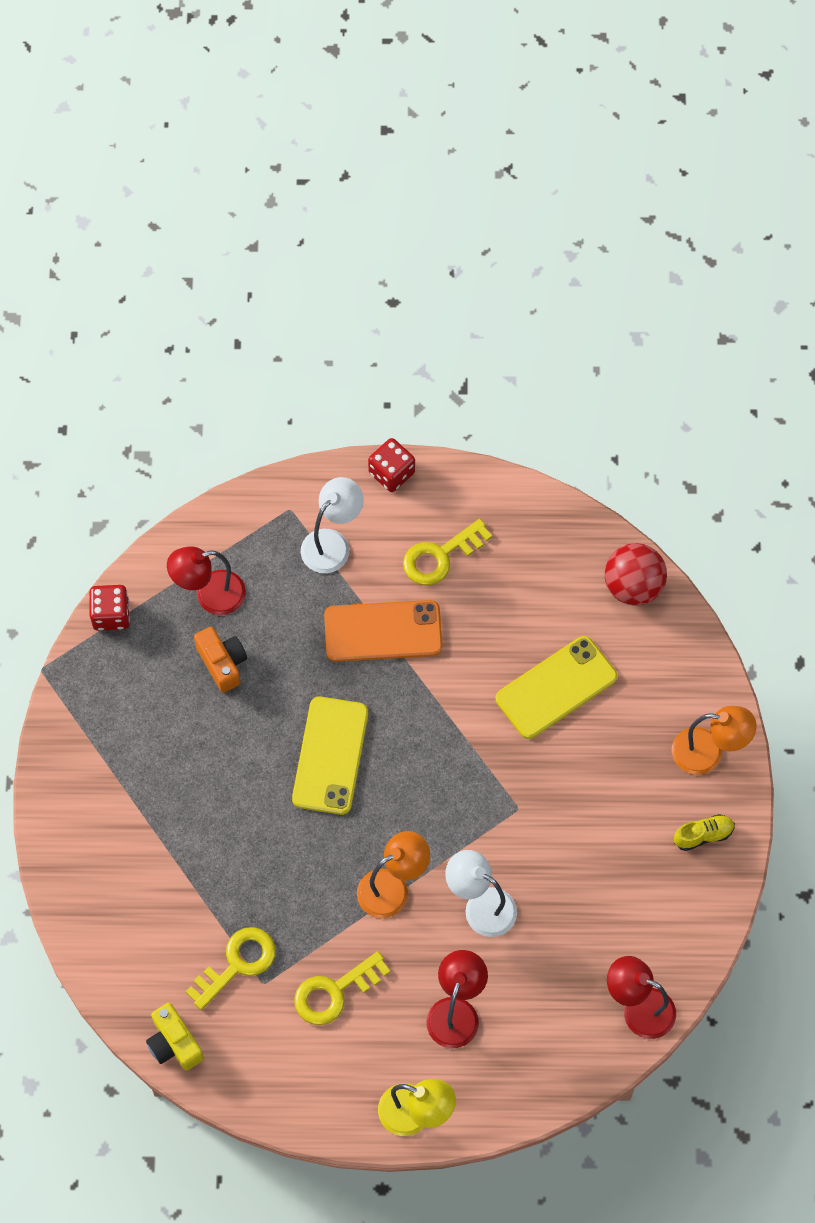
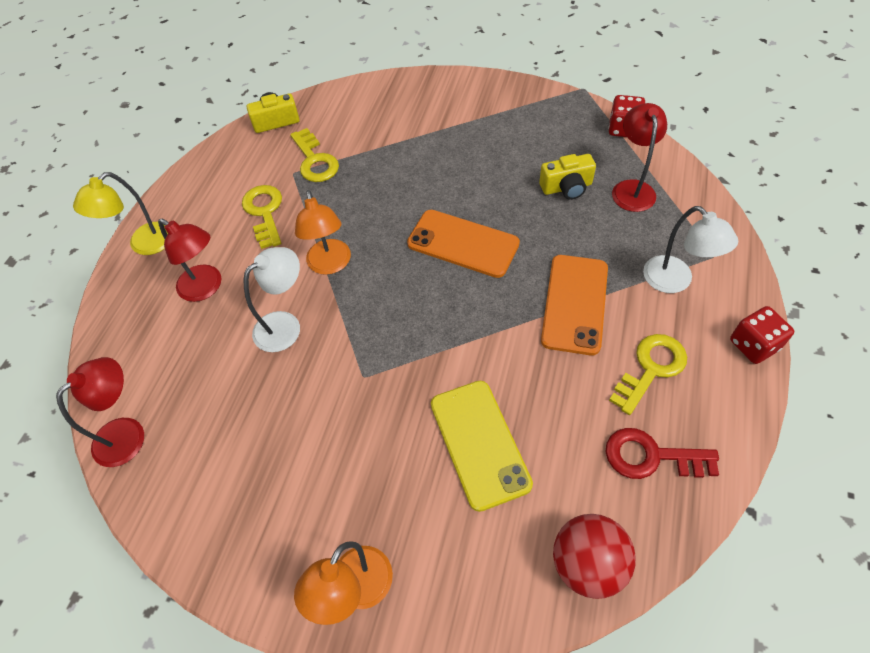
camera: 110 degrees right, 10 degrees down
(222, 663) = (566, 187): orange camera -> yellow camera
(330, 755) = (463, 243): yellow phone -> orange phone
(440, 556) = (651, 369): yellow key -> yellow key turned 60 degrees clockwise
(528, 548) = (651, 456): none -> red key
(703, 835) = (265, 553): yellow shoe -> none

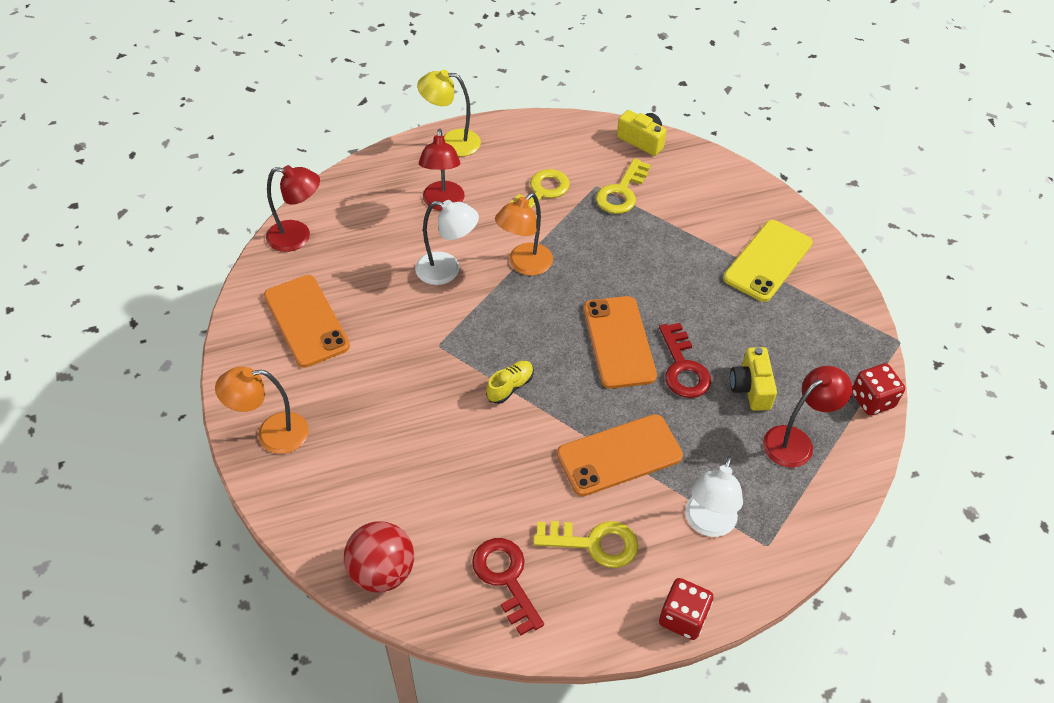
camera: 50 degrees right, 5 degrees down
(240, 480) = (306, 321): none -> orange phone
(451, 344) = (510, 387): none -> yellow shoe
(479, 443) = (434, 451): yellow phone -> yellow phone (767, 261)
(518, 217) = (683, 367): none -> red key
(566, 187) = (751, 388): yellow camera -> yellow camera turned 45 degrees clockwise

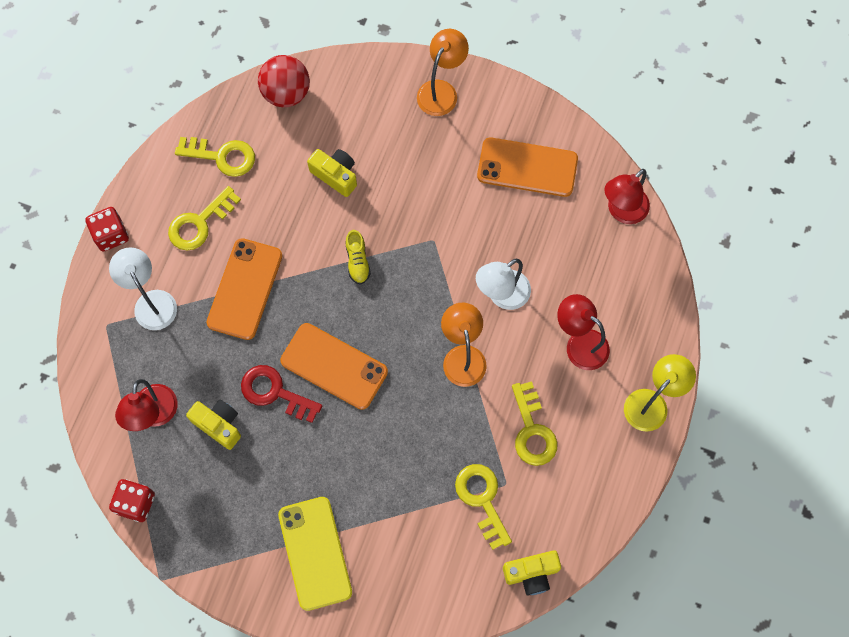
camera: 130 degrees right, 20 degrees up
(439, 461) = (335, 175): none -> yellow camera
(506, 579) = (222, 156): red key -> yellow key

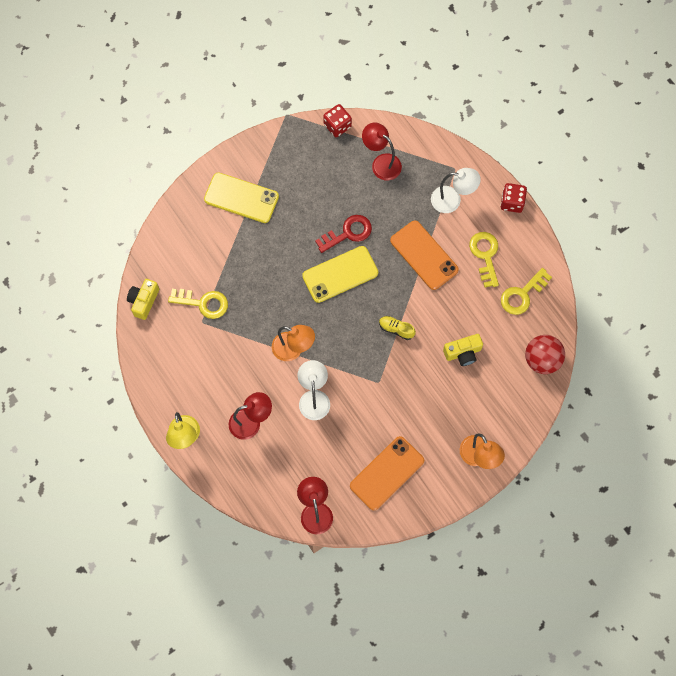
camera: 125 degrees right, 0 degrees up
(218, 425) = (350, 192): yellow camera -> none
(334, 366) = (340, 274): orange phone -> yellow phone
(532, 430) = (221, 358): yellow key -> none

